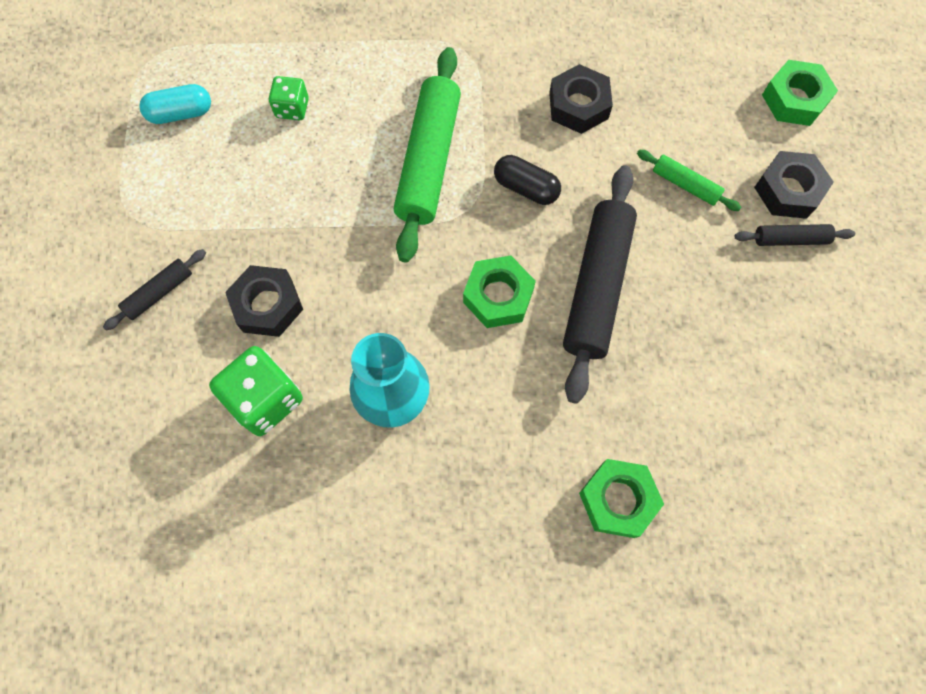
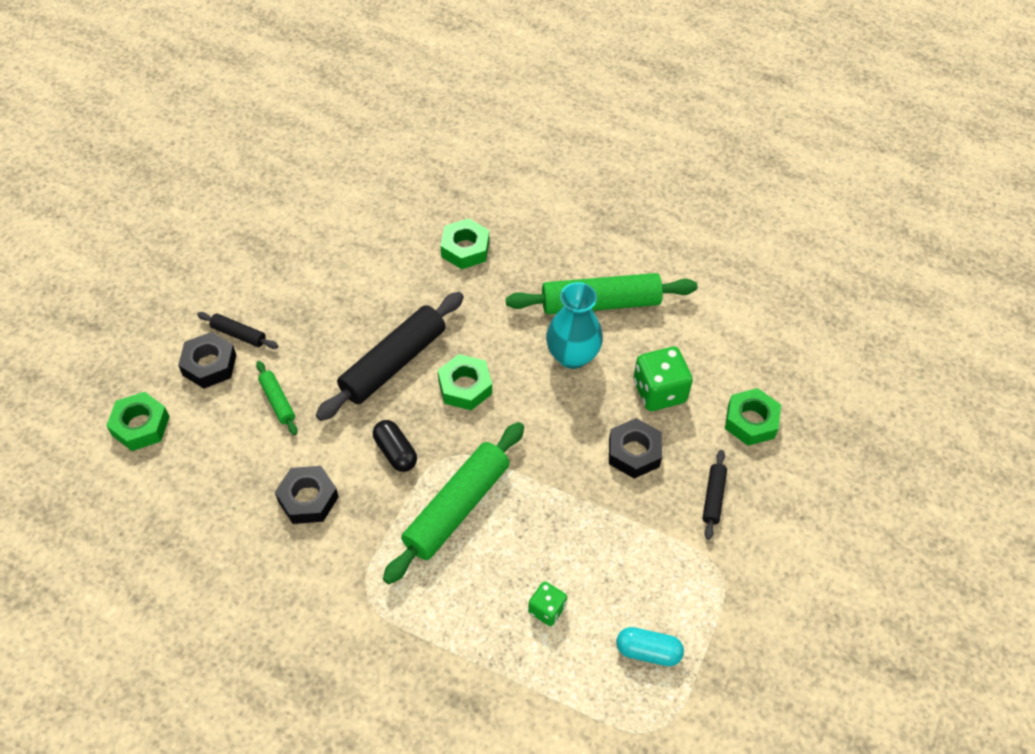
camera: 155 degrees left, 15 degrees down
(139, 411) = (751, 421): none -> green nut
(159, 293) = (713, 497): black rolling pin -> black rolling pin turned 60 degrees counterclockwise
(393, 500) = (600, 303): none -> green rolling pin

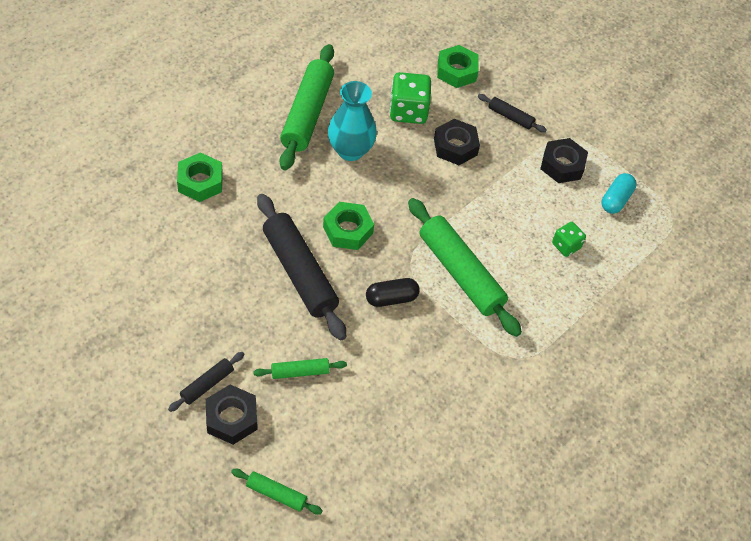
camera: 75 degrees left, 0 degrees up
(140, 426) = (276, 494): green nut -> green rolling pin
(308, 499) = (412, 375): black nut -> black nut (562, 165)

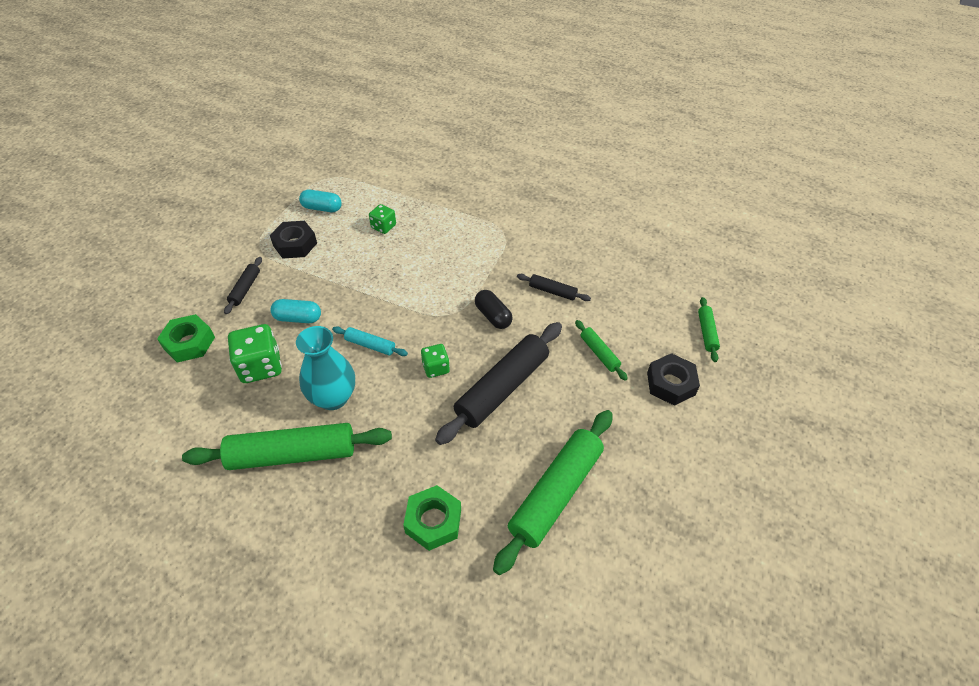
camera: 105 degrees left, 5 degrees down
(207, 384) = (654, 413): black rolling pin -> black rolling pin (552, 291)
(348, 230) = (436, 368): green nut -> green dice
(398, 190) = (370, 345): none -> turquoise rolling pin
(455, 146) = (298, 318): black nut -> turquoise capsule
(460, 273) = (443, 280): green rolling pin -> green rolling pin (555, 493)

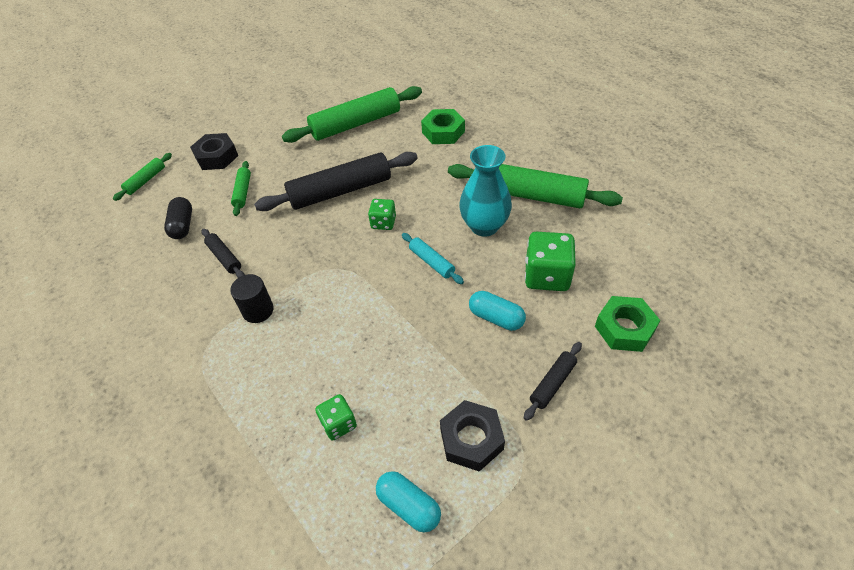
camera: 150 degrees left, 0 degrees up
(489, 265) = (258, 310): none -> black cylinder
(493, 316) = (300, 252): black capsule -> black capsule (183, 225)

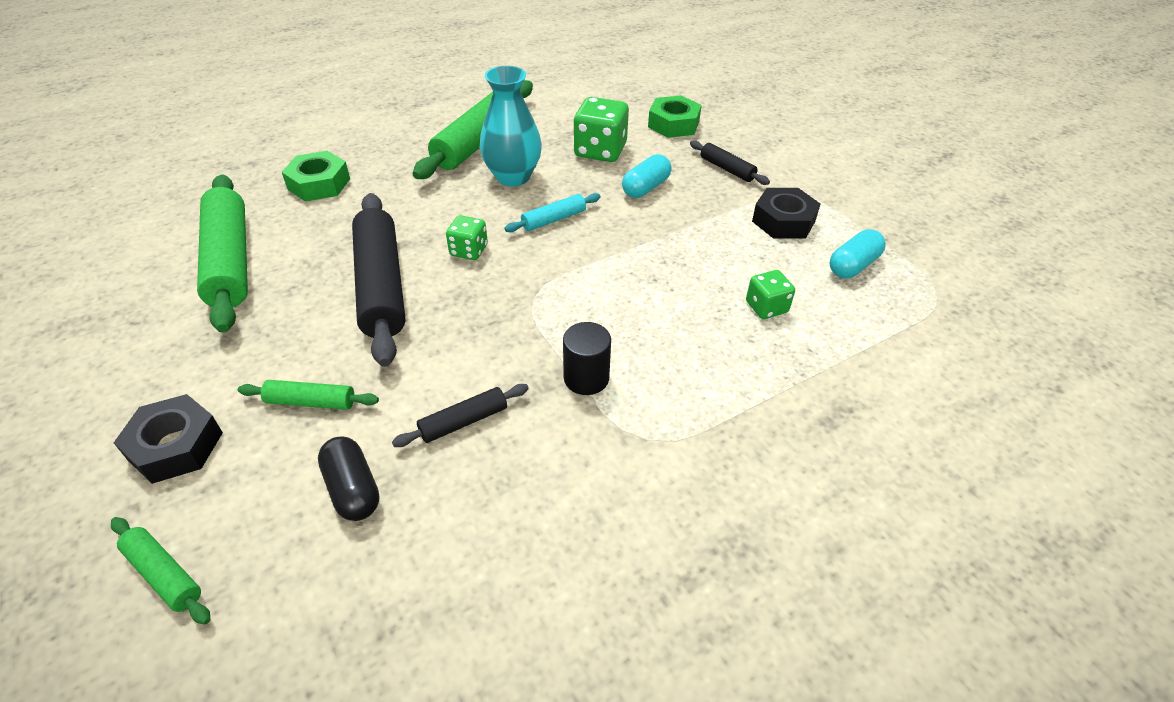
camera: 85 degrees left, 5 degrees down
(183, 225) = (353, 489): black capsule -> black capsule turned 60 degrees clockwise

